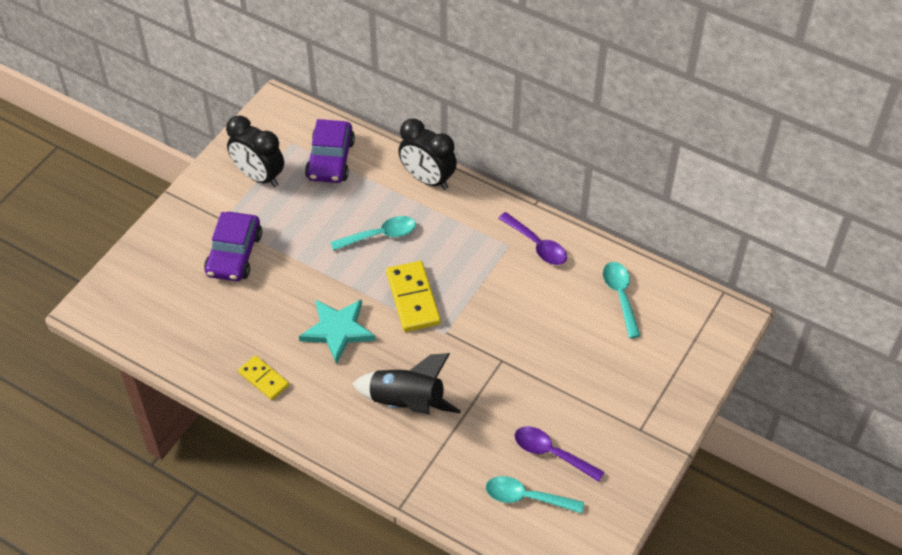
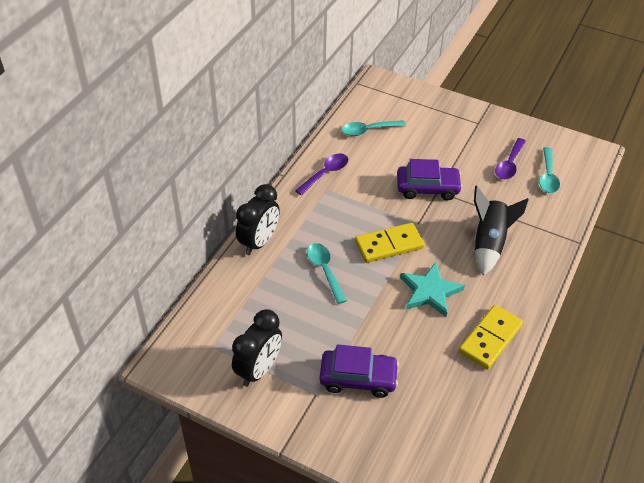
camera: 95 degrees left, 5 degrees down
(263, 379) = (490, 338): yellow domino -> yellow domino, size x1.61
(330, 160) = (236, 313): purple car -> purple car (427, 188)

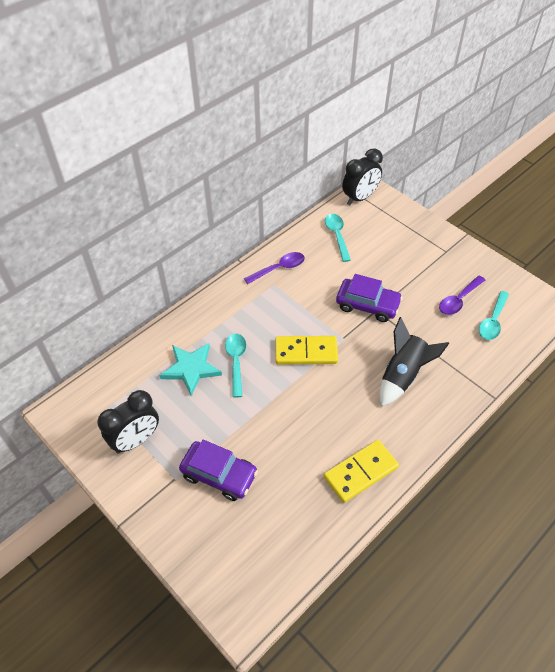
camera: 20 degrees right, 5 degrees up
(259, 242) = (190, 319): black clock -> black clock (360, 198)
(368, 130) = (337, 235): turquoise spoon -> turquoise spoon turned 75 degrees clockwise
(430, 292) = (323, 408): turquoise star -> turquoise star (191, 369)

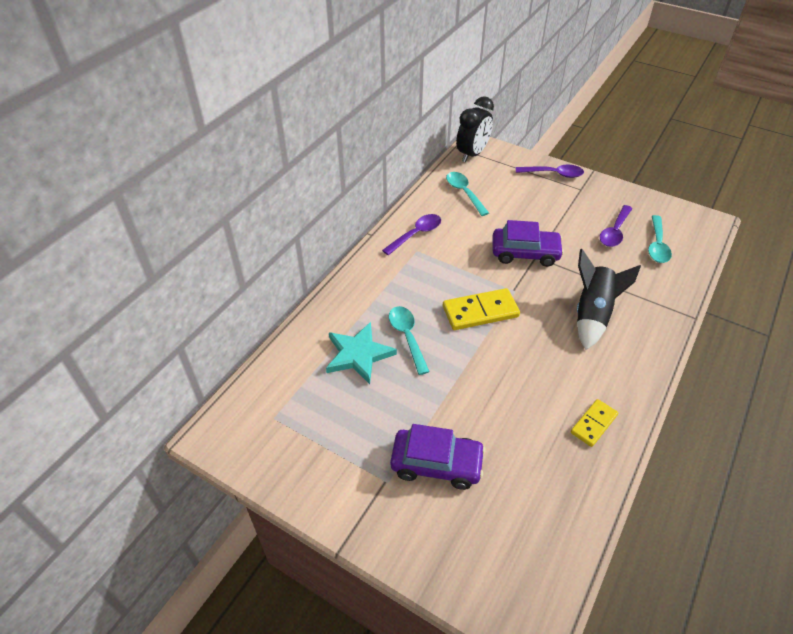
camera: 15 degrees left, 5 degrees down
(136, 440) = (322, 447): black clock -> none
(360, 472) = (593, 424): yellow domino -> yellow domino, size x0.62
(427, 231) = (554, 174): none -> purple spoon

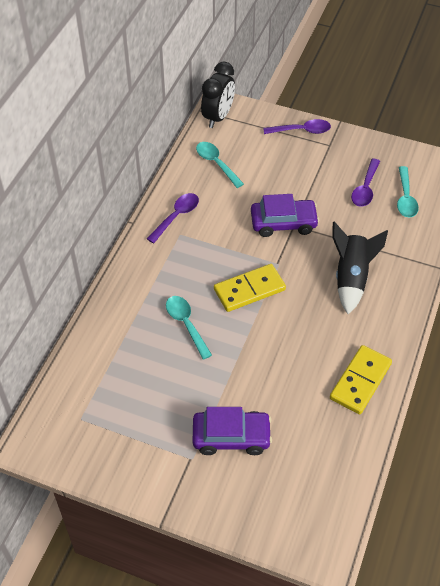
camera: 10 degrees left, 5 degrees up
(358, 354) = (144, 348): turquoise star -> none
(593, 424) = (360, 381): yellow domino -> yellow domino, size x1.61

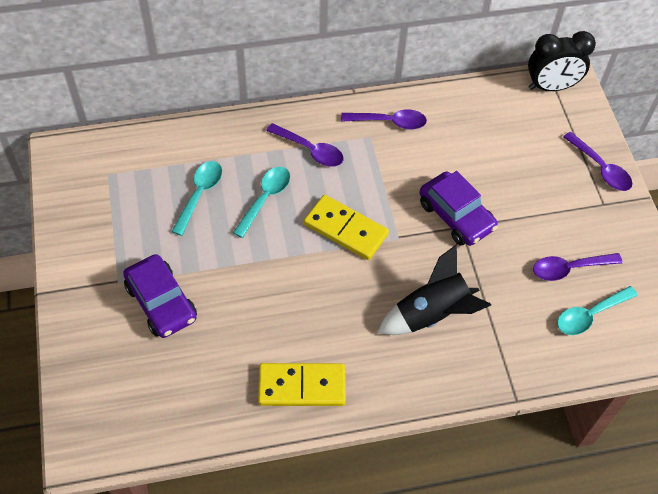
camera: 55 degrees right, 5 degrees up
(164, 275) = (310, 150): none -> purple spoon
(216, 163) = (486, 118): turquoise spoon -> turquoise spoon (200, 194)

